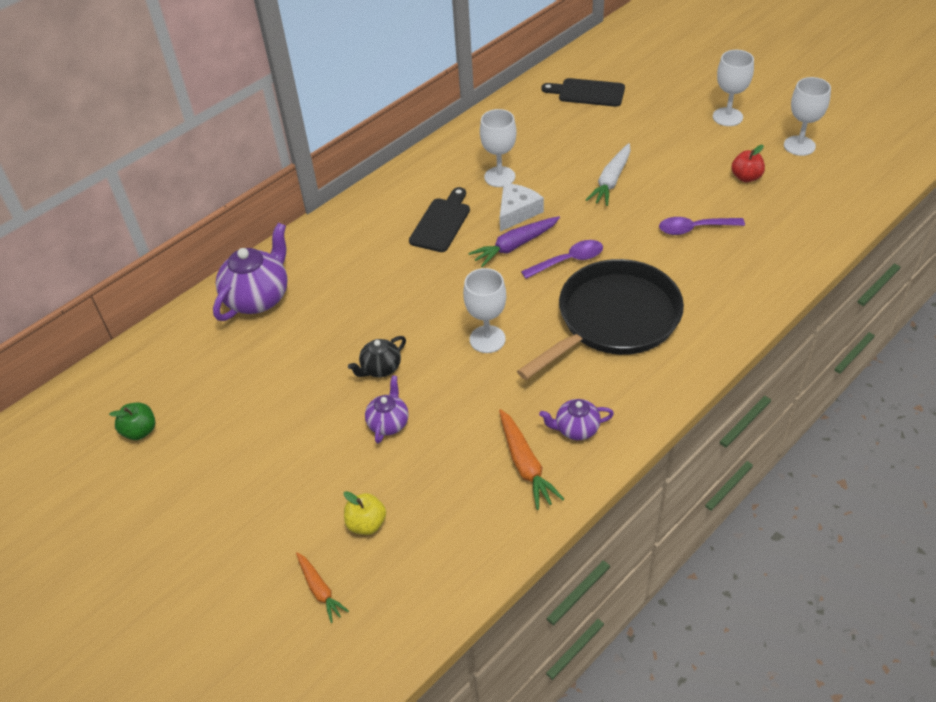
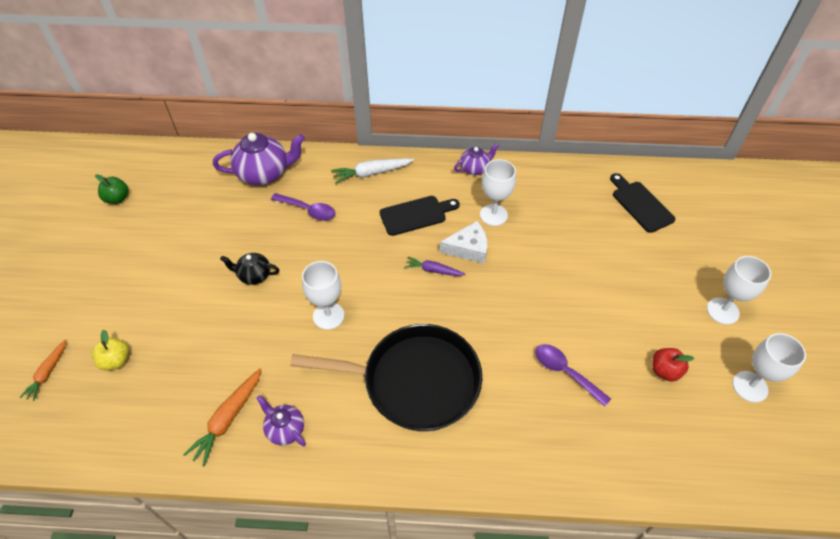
camera: 45 degrees right, 5 degrees up
(388, 423) = (209, 313): purple teapot -> purple teapot (475, 168)
(515, 246) = (434, 270): purple carrot -> purple carrot, size x0.65
(568, 261) = (449, 312): purple spoon -> purple spoon (308, 210)
(611, 180) = (561, 282): white carrot -> white carrot (372, 173)

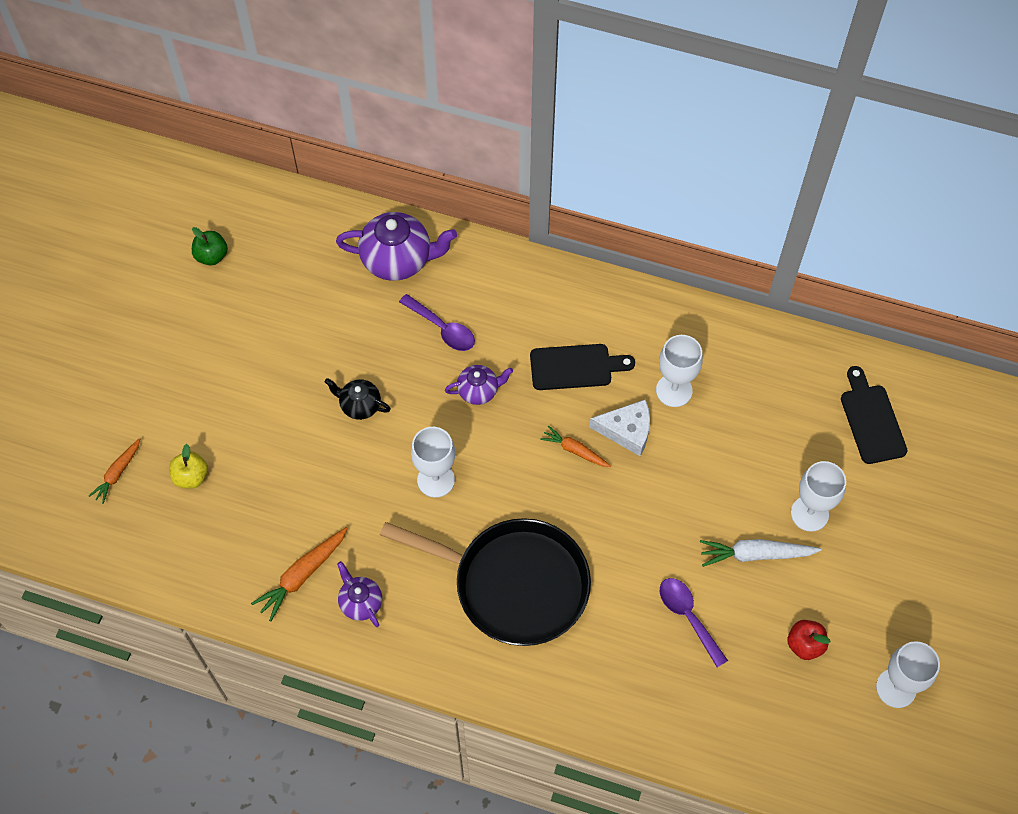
camera: 15 degrees right, 10 degrees up
(372, 173) = (535, 290): white carrot -> white carrot (756, 554)
(434, 270) = (575, 451): purple carrot -> orange carrot
(475, 168) = (672, 314): purple teapot -> purple teapot (478, 391)
(722, 311) = (909, 590): white goblet -> white goblet (809, 513)

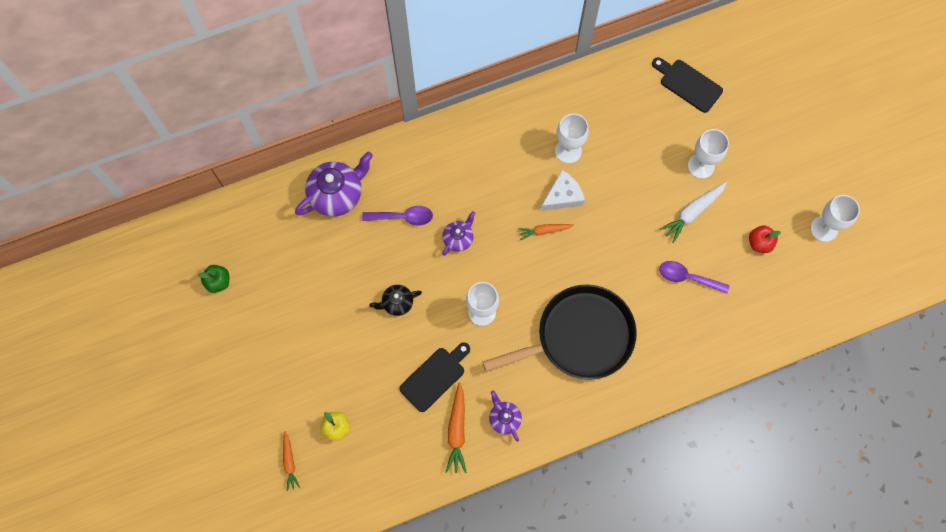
camera: 40 degrees left, 10 degrees up
(360, 602) = (504, 418): purple teapot -> purple teapot turned 45 degrees clockwise
(575, 367) = (501, 180): black cutting board -> black cutting board (434, 377)

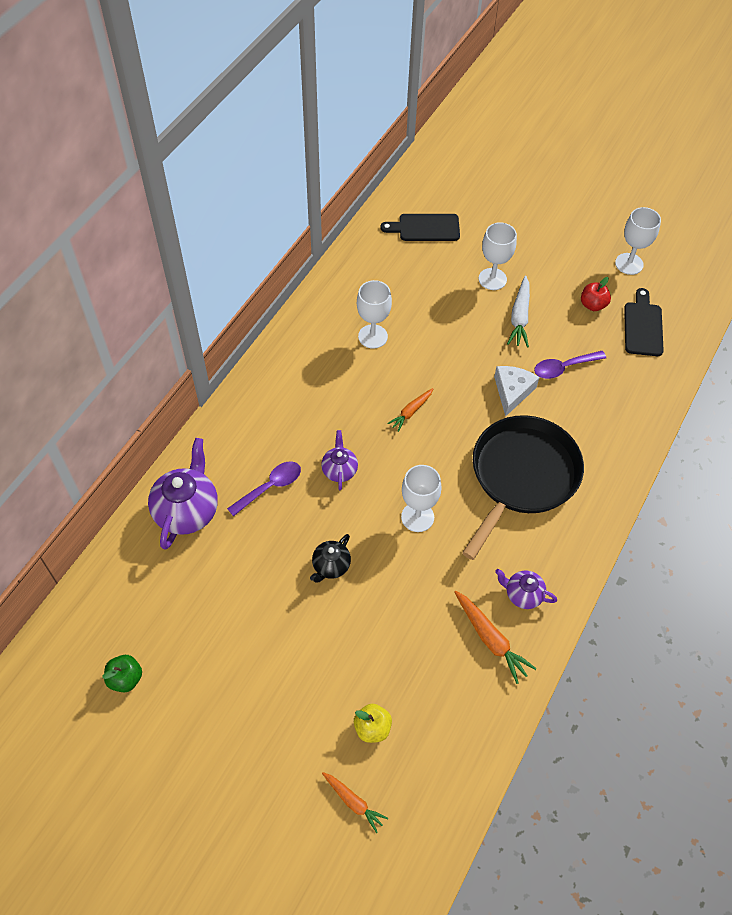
camera: 40 degrees left, 15 degrees down
(434, 377) = (425, 606): black cutting board -> black cutting board (643, 326)
(563, 196) = (401, 374): white cheese -> white cheese (512, 391)

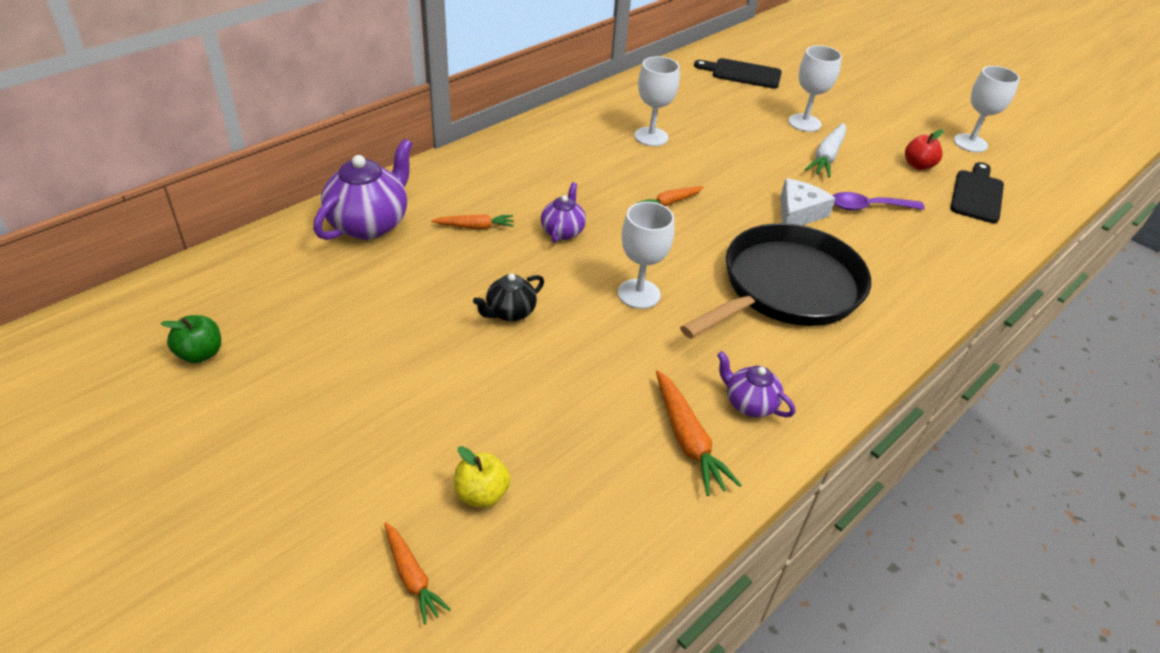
camera: 15 degrees right, 15 degrees down
(270, 487) = (474, 227): purple spoon -> orange carrot

